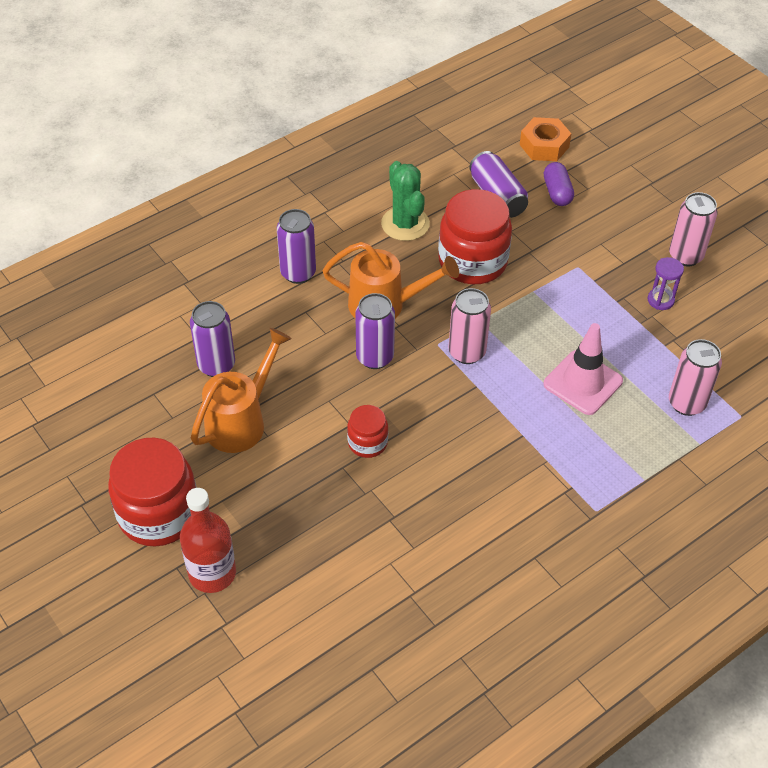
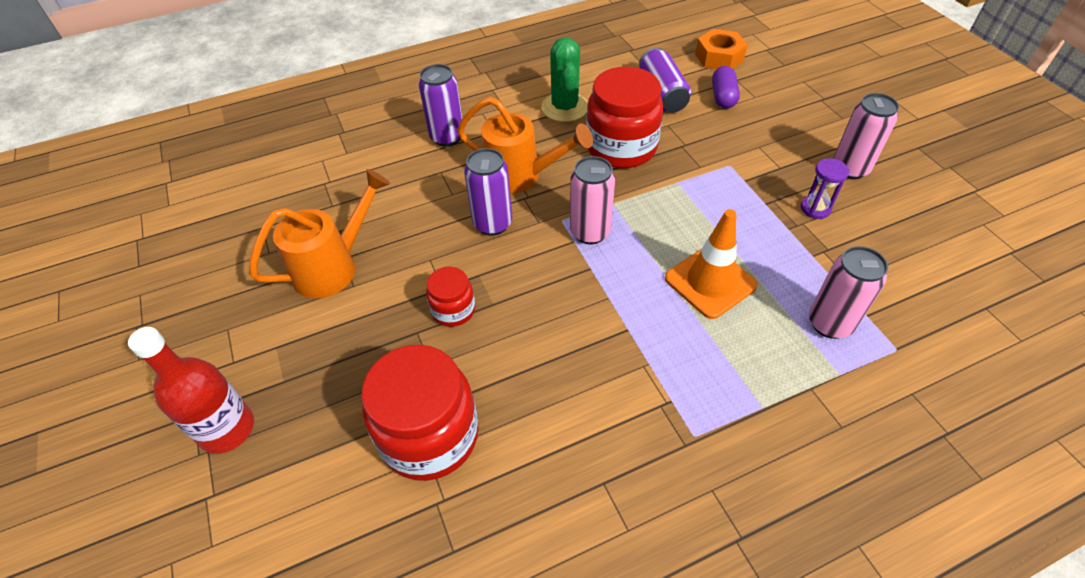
camera: 15 degrees right, 0 degrees up
(159, 514) = (205, 350): red jar -> red jar (429, 435)
(216, 365) = (334, 209): purple can -> none
(582, 383) = (710, 282): pink traffic cone -> orange traffic cone

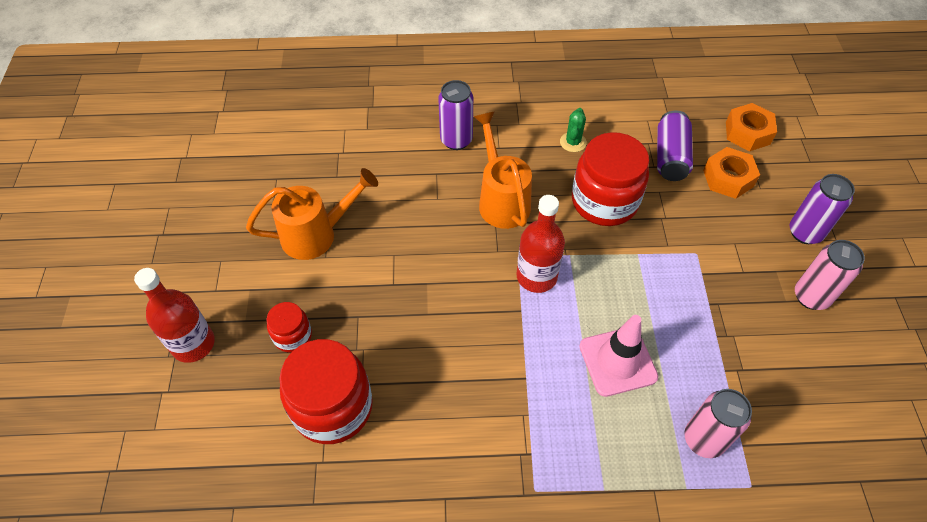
camera: 20 degrees right, 5 degrees up
(453, 310) = (393, 307): red jar -> red jar (292, 336)
(492, 224) = (458, 239): purple can -> purple can (805, 232)
(520, 176) = (501, 200): orange watering can -> orange watering can turned 150 degrees counterclockwise
(565, 107) = (573, 142): green cactus -> green cactus, size x0.59
(590, 232) = (536, 276): pink can -> red bottle
(710, 282) = (617, 361): orange traffic cone -> pink traffic cone
(723, 97) = (728, 178): purple capsule -> orange nut
(815, 208) = (753, 325): purple hourglass -> none

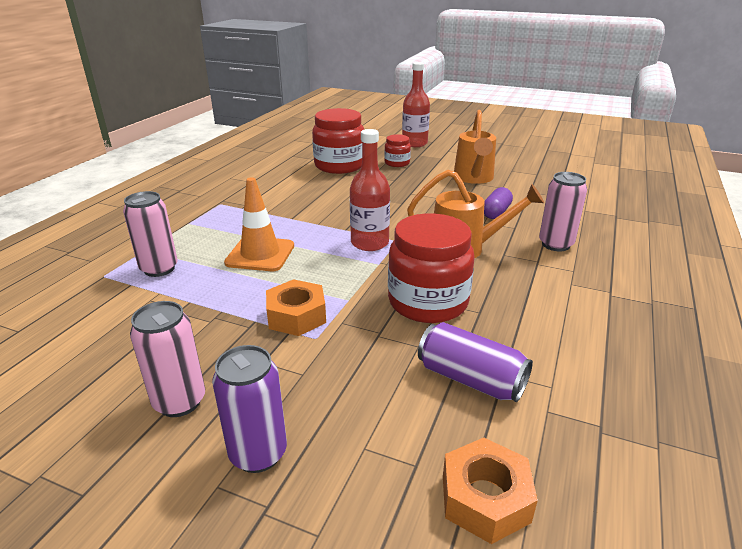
camera: 115 degrees right, 25 degrees down
(409, 194) = (496, 212): none -> purple capsule
(456, 140) = (555, 244): purple can -> pink can
(573, 142) = (528, 309): green cactus -> none
(617, 361) = (260, 254): pink traffic cone -> orange traffic cone
(728, 178) = (402, 419): orange nut -> orange nut (296, 316)

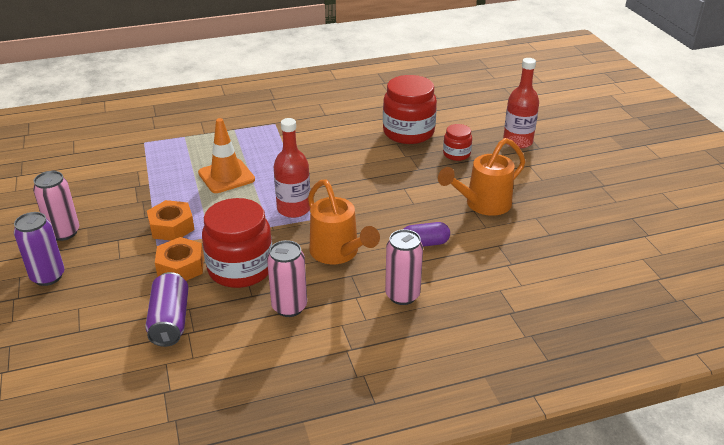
camera: 50 degrees right, 5 degrees up
(159, 269) = (170, 154): pink can -> pink can (289, 307)
(485, 498) = (72, 364): orange nut -> orange nut (181, 267)

